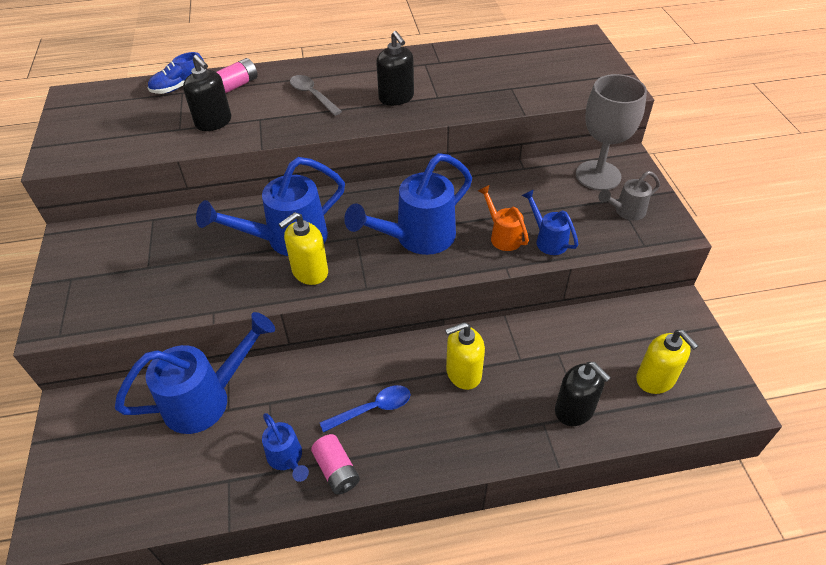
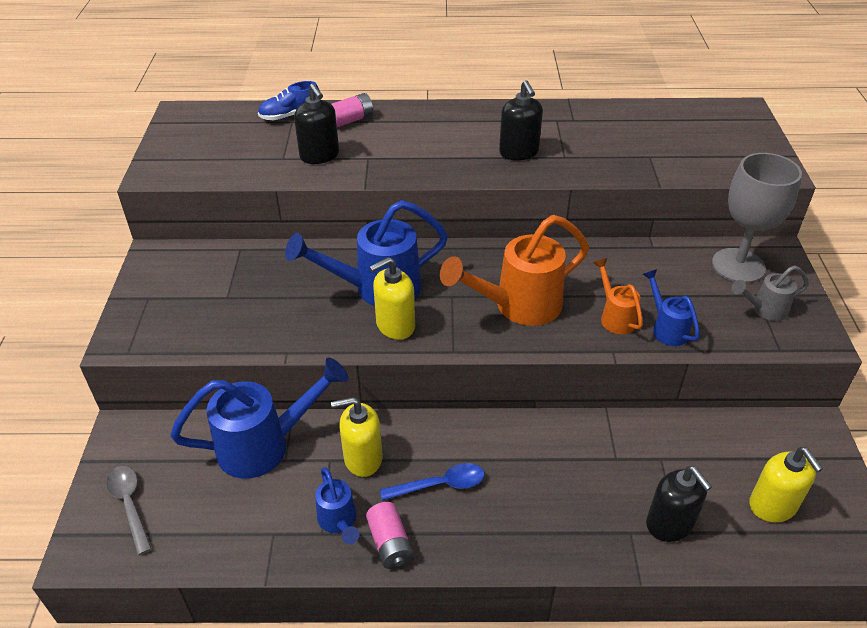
camera: 10 degrees right, 5 degrees down
(312, 95) = (428, 140): grey spoon -> grey spoon (130, 505)
(416, 238) = (517, 306): blue watering can -> orange watering can
(463, 373) = (548, 463): yellow soap dispenser -> yellow soap dispenser (362, 458)

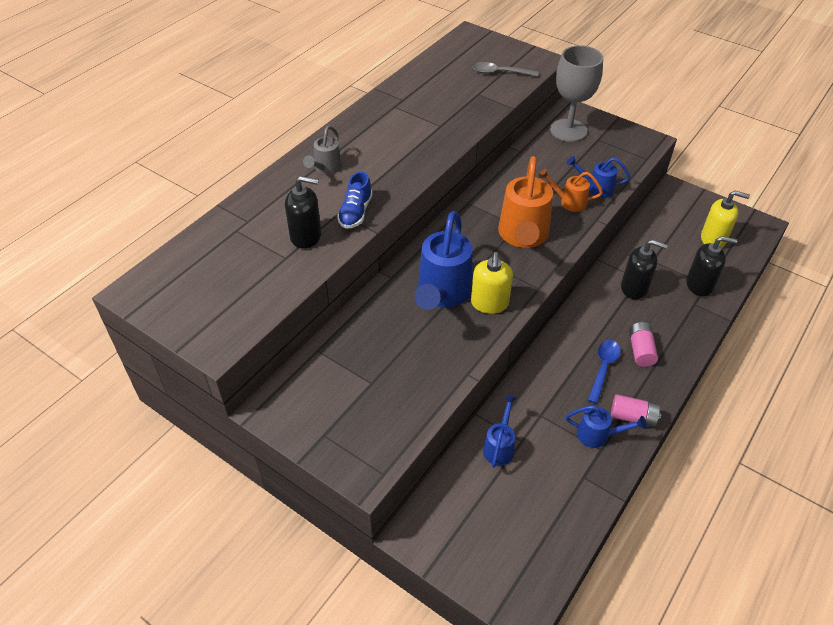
camera: 55 degrees left, 5 degrees up
(130, 505) = (497, 557): grey spoon -> grey spoon (500, 73)
(265, 445) = (499, 446): blue watering can -> blue watering can, size x0.53
(290, 116) = (226, 227): blue shoe -> blue shoe (355, 212)
(350, 120) = (275, 198): pink battery -> pink battery (640, 350)
(362, 458) = (552, 397): yellow soap dispenser -> none
(519, 152) = (414, 141): black soap dispenser -> black soap dispenser (634, 288)
(764, 310) = (612, 144): grey watering can -> grey watering can (325, 169)

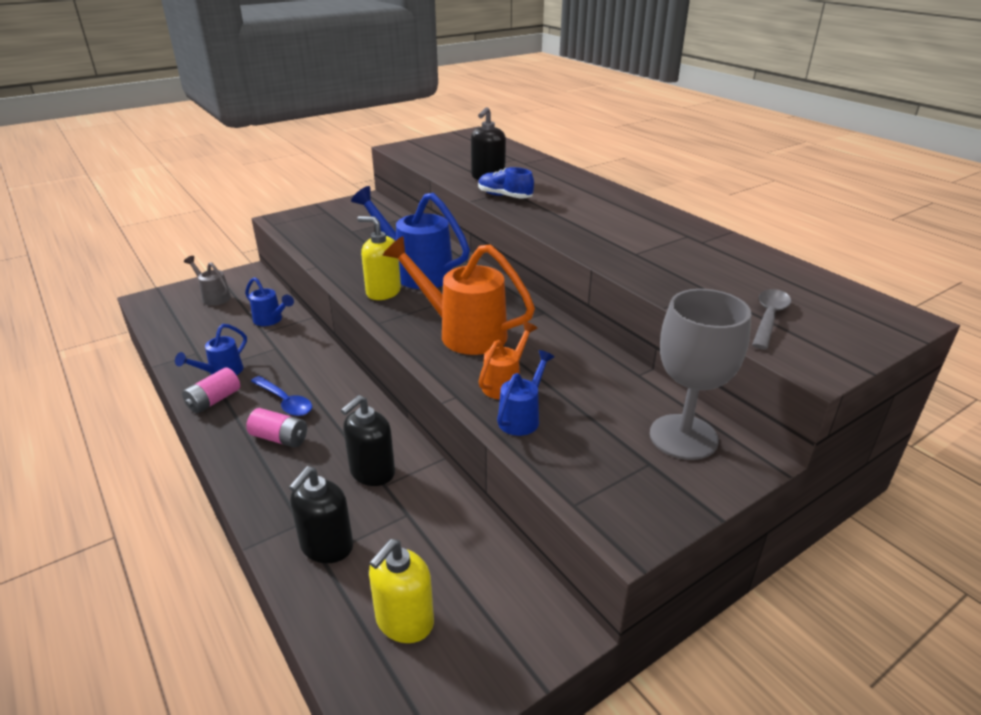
camera: 110 degrees right, 15 degrees down
(325, 169) = (580, 193): grey watering can -> grey watering can (213, 297)

